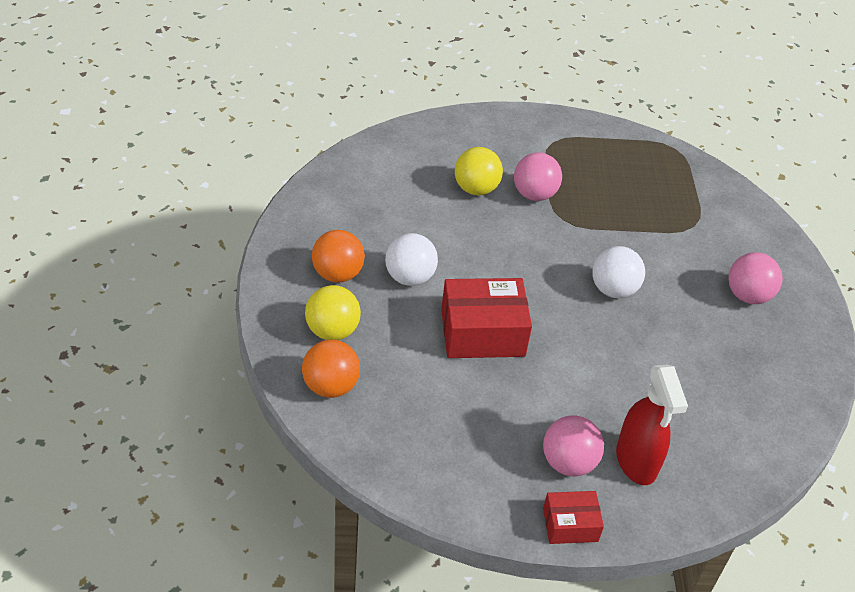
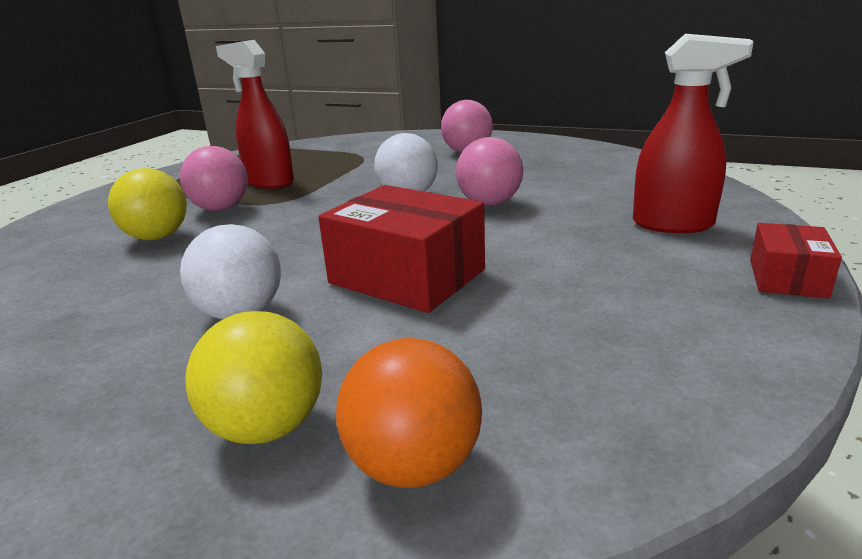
camera: 60 degrees left, 20 degrees down
(337, 274) = (138, 387): orange ball -> none
(482, 333) = (407, 276): red box -> red box turned 75 degrees counterclockwise
(568, 463) = (671, 261): pink ball -> pink ball (489, 203)
(597, 195) = (269, 182): none -> red spray bottle

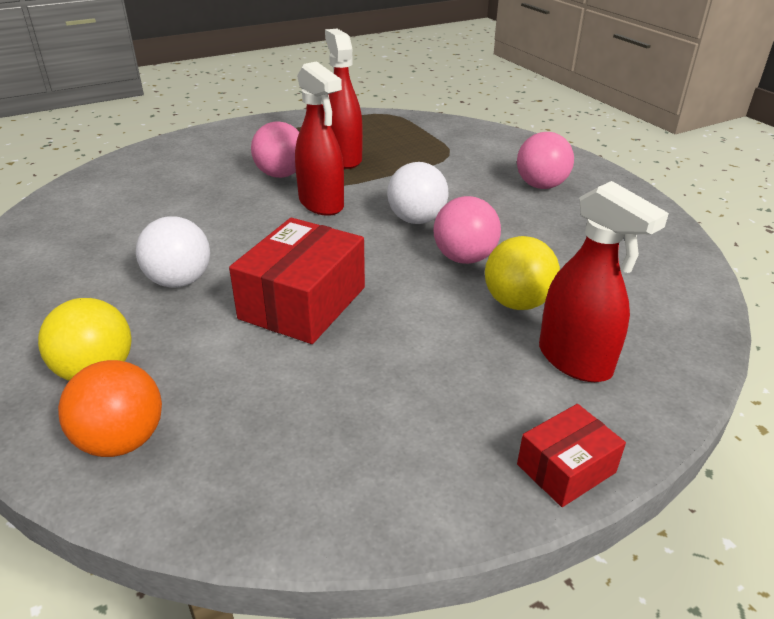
camera: 35 degrees right, 10 degrees up
(157, 237) = (215, 187): yellow ball -> yellow ball (517, 302)
(301, 213) = (321, 204): none -> red spray bottle
(407, 276) = (303, 303): red box -> red box turned 45 degrees clockwise

